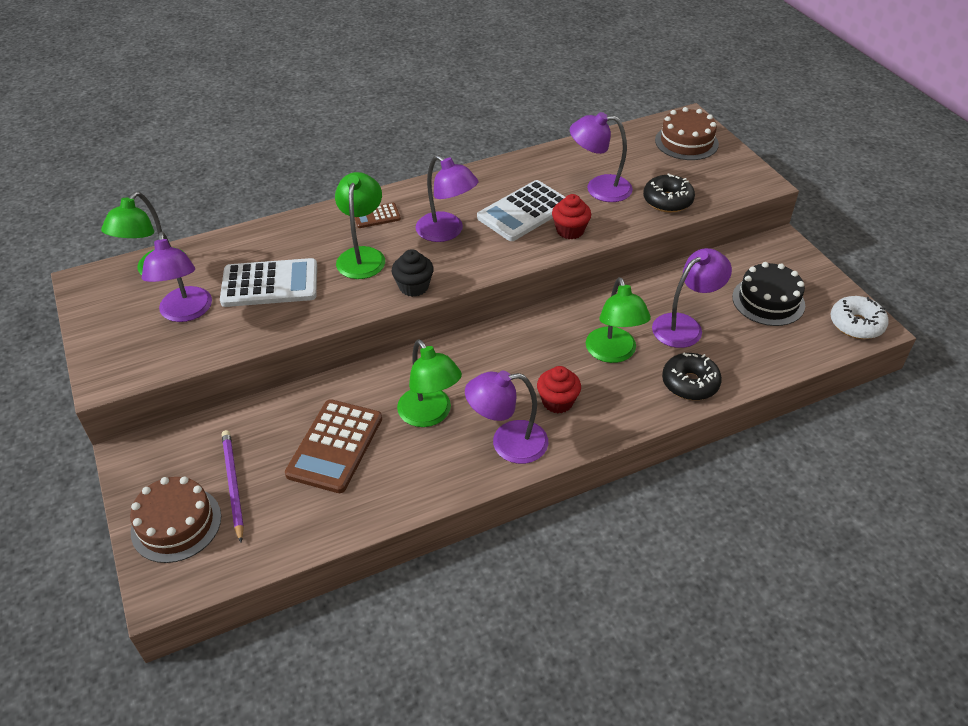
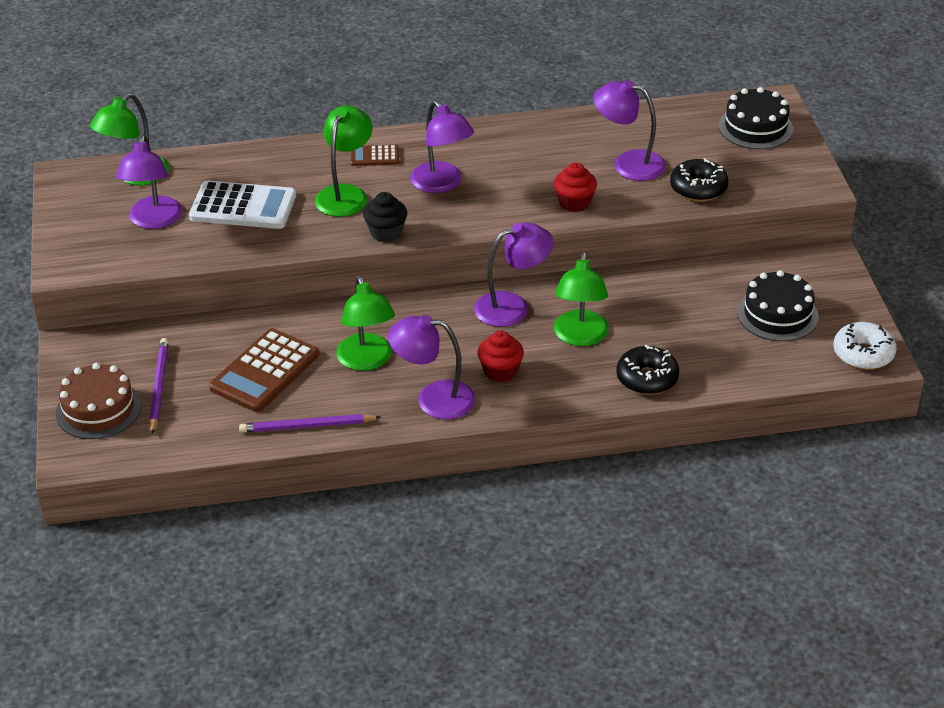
camera: 15 degrees right, 5 degrees down
(396, 499) = (307, 426): none -> purple pencil
(524, 212) = (534, 176): white calculator -> none
(685, 326) = (671, 323): purple lamp -> purple lamp (512, 306)
(686, 142) = (755, 127): brown cake -> black cake

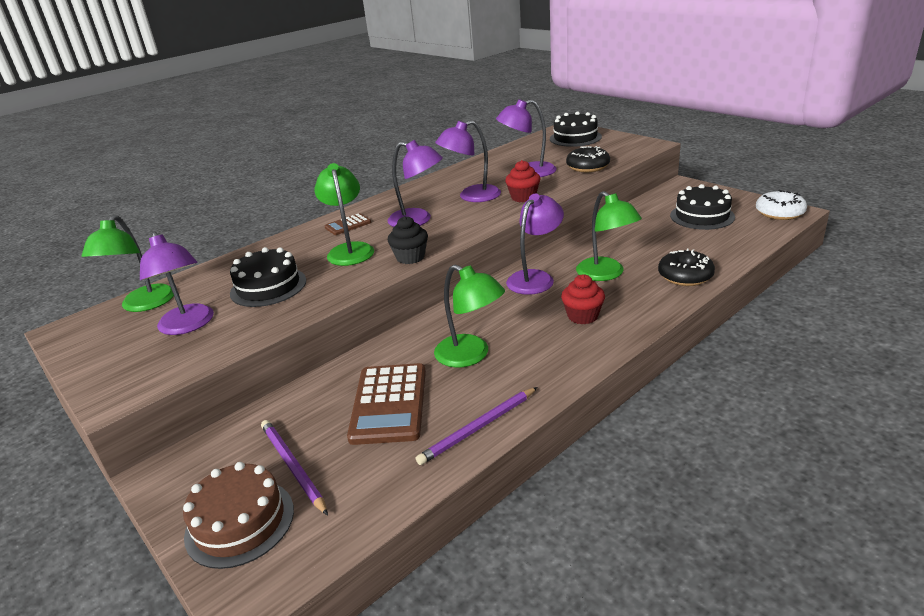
camera: 30 degrees left, 10 degrees down
(243, 206) = (268, 287): white calculator -> black cake
(433, 399) = (559, 356): purple lamp -> purple lamp (471, 196)

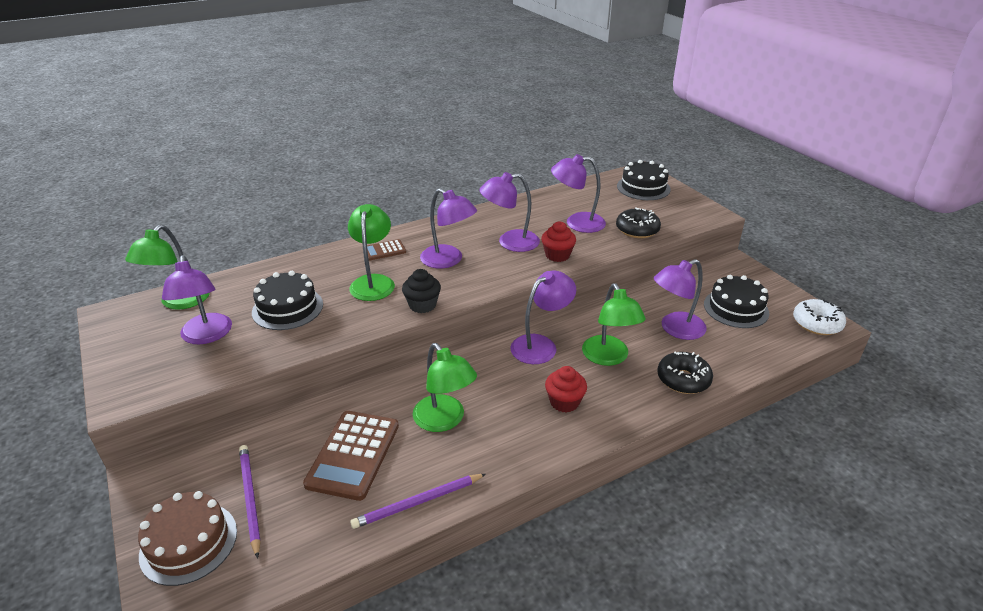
camera: 10 degrees right, 5 degrees up
(656, 241) = (675, 329): none -> purple lamp

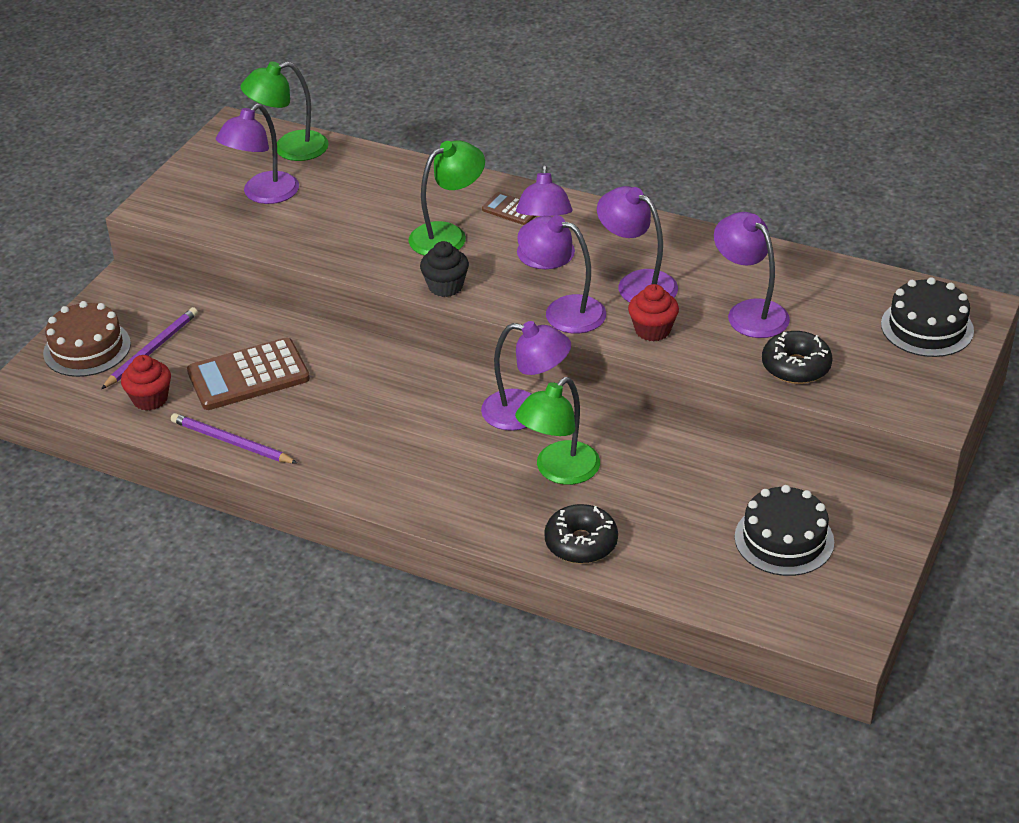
camera: 55 degrees right, 5 degrees up
(287, 308) = (348, 211): black cake -> none
(444, 420) = (343, 405): green lamp -> none
(564, 402) = (449, 470): red cupcake -> red cupcake (150, 399)
(675, 329) = (674, 503): purple lamp -> purple lamp (563, 311)
(816, 323) = (835, 624): white donut -> none

